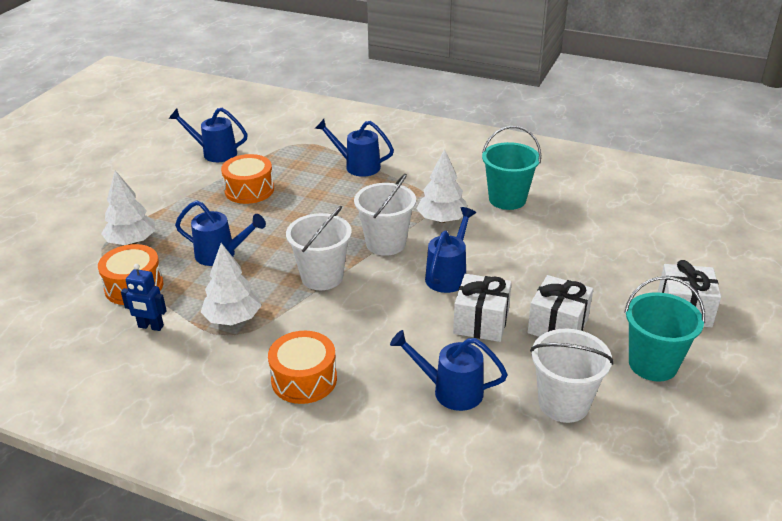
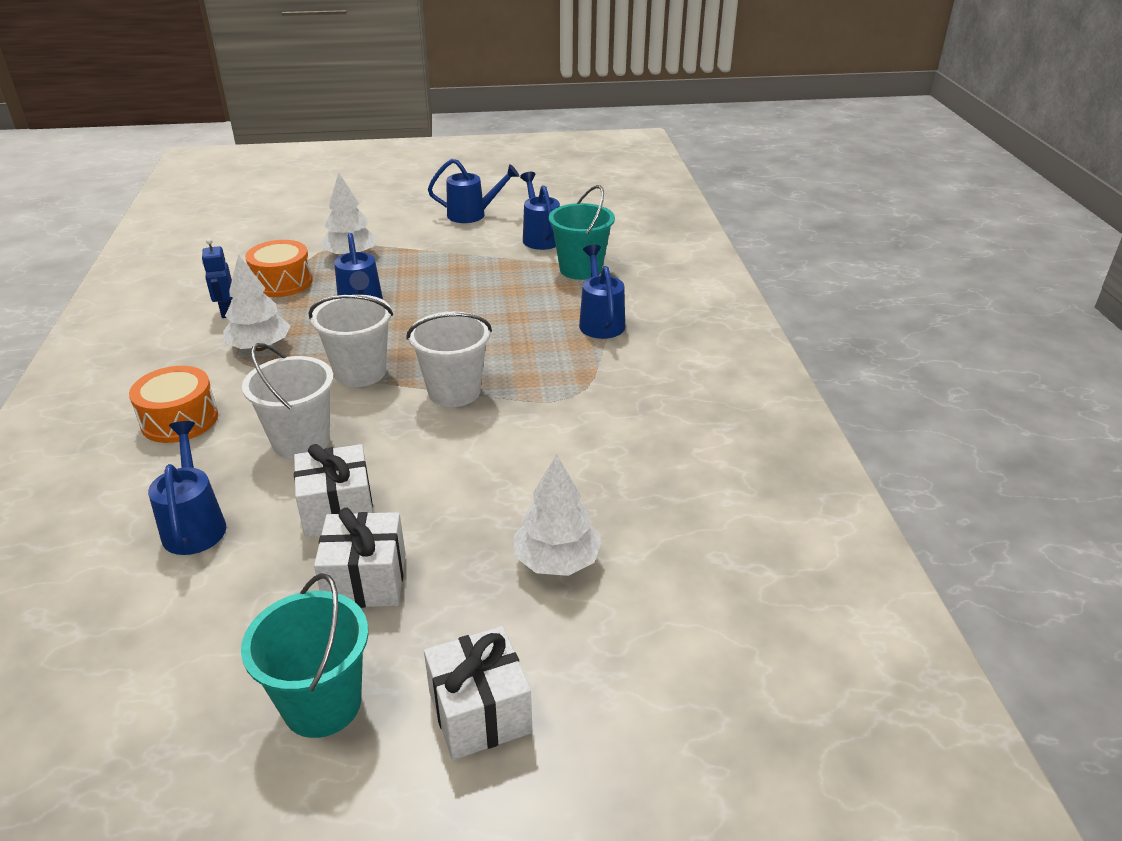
camera: 60 degrees right, 0 degrees up
(249, 190) = (489, 278): orange drum -> none
(442, 219) = (538, 415): white tree -> white tree (556, 561)
(448, 275) = (421, 456): blue watering can -> blue watering can (472, 215)
(507, 199) = (634, 453): turquoise bucket -> turquoise bucket (580, 269)
(563, 403) = (201, 629): white bucket -> white bucket (301, 441)

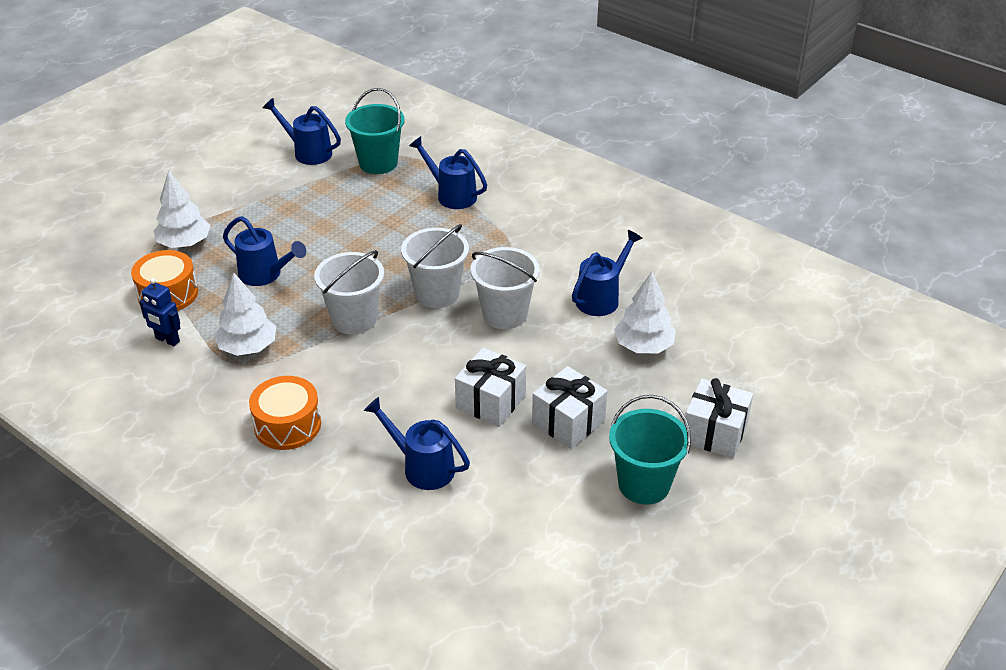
camera: 45 degrees left, 5 degrees up
(301, 441) = (396, 383): white bucket -> white bucket (504, 314)
(472, 215) = (222, 159): blue watering can -> blue watering can (601, 298)

